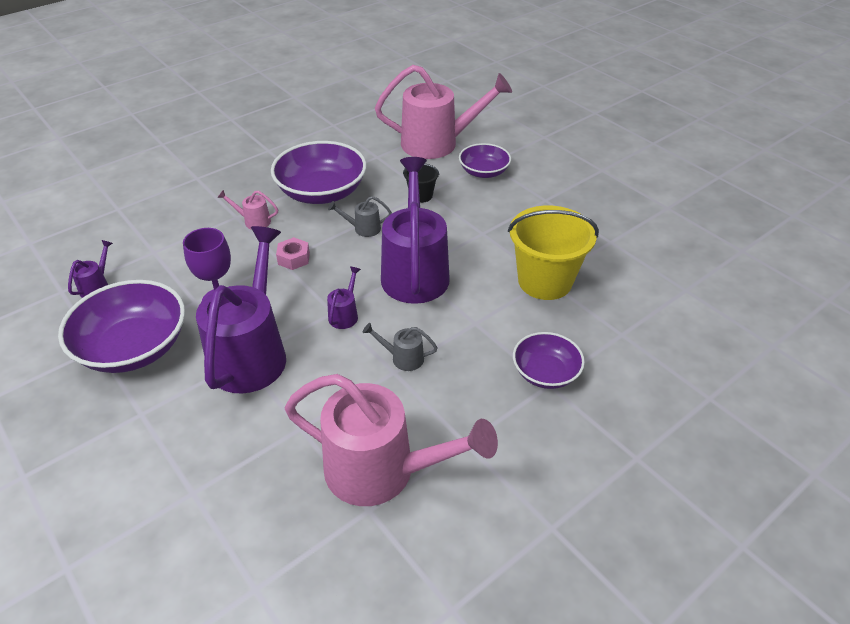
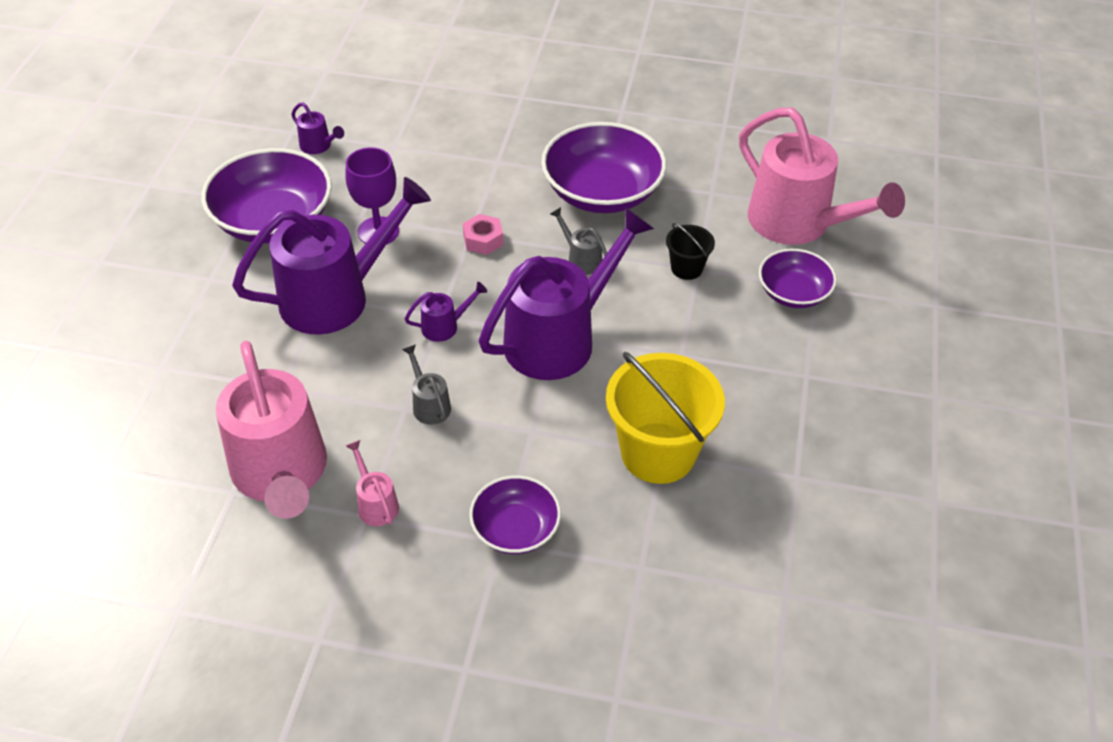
camera: 50 degrees right, 5 degrees up
(97, 286) = (319, 146): purple watering can -> purple watering can turned 60 degrees clockwise
(253, 221) = (504, 177): pink watering can -> pink watering can (375, 503)

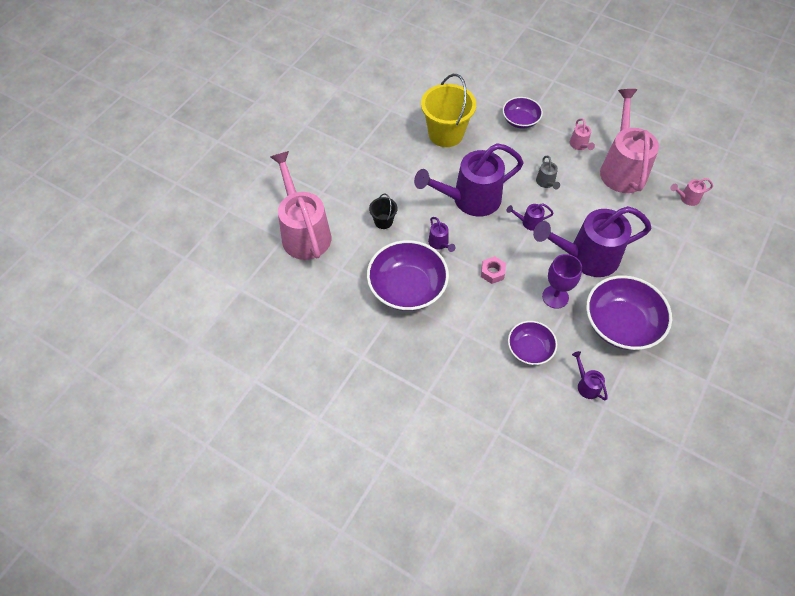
camera: 160 degrees left, 10 degrees up
(149, 445) = (687, 198): none -> pink watering can
(580, 259) = (440, 243): grey watering can -> purple watering can
(793, 293) = (335, 191): purple bowl -> purple bowl (529, 349)

